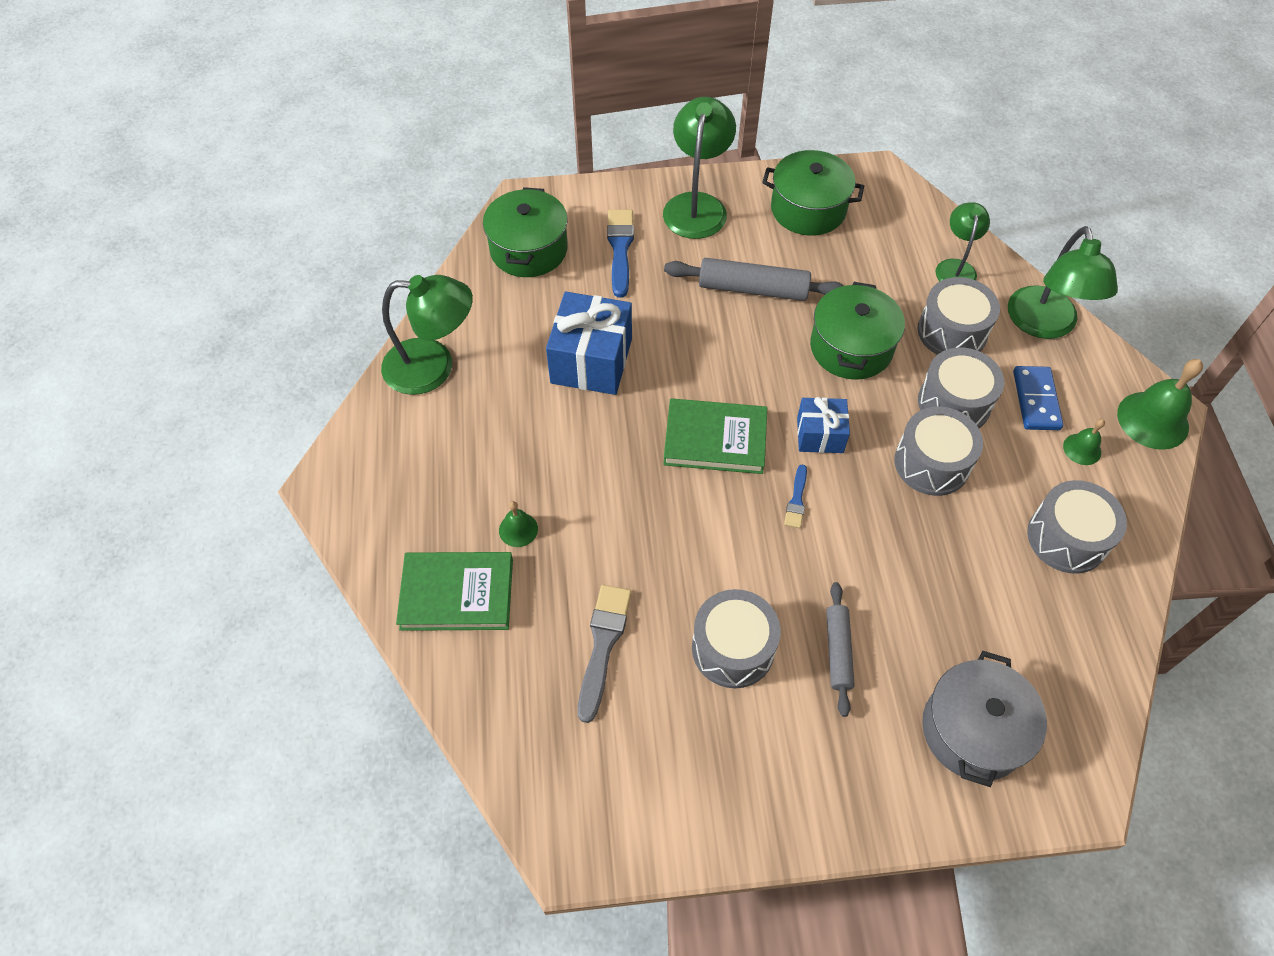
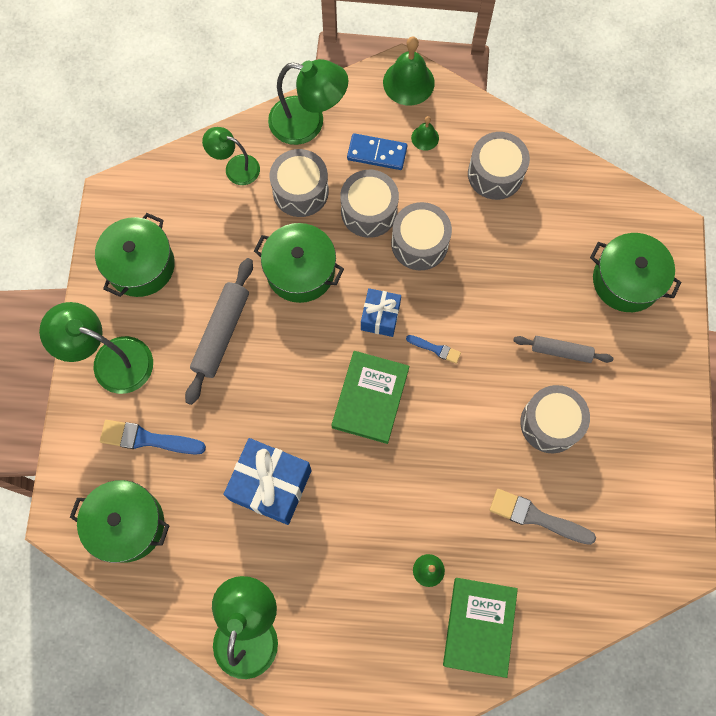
camera: 80 degrees left, 15 degrees up
(973, 730) = (626, 280): grey pot -> green pot

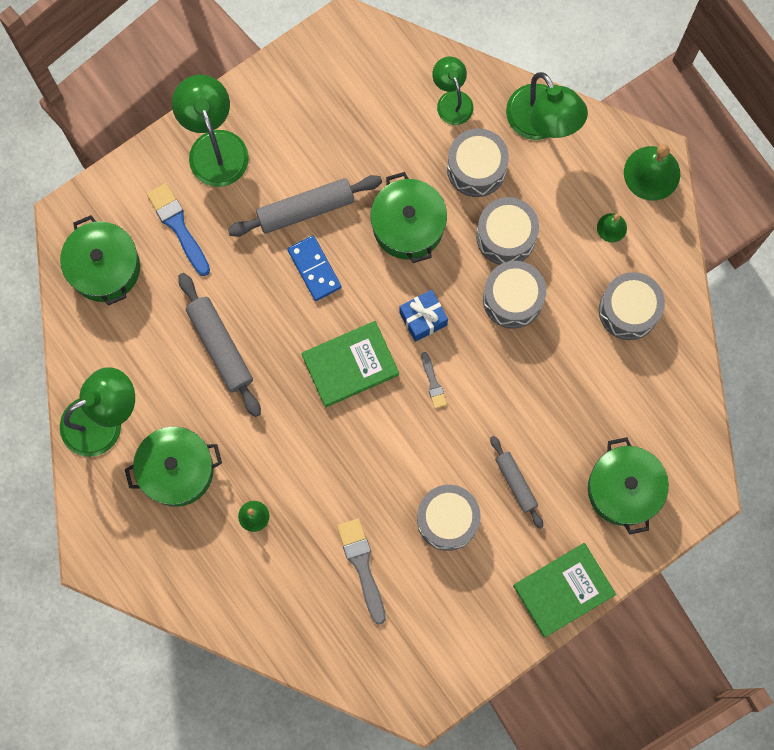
camera: 50 degrees right, 5 degrees up
(141, 265) = (307, 101): green pot -> green pot (177, 470)
(271, 485) = (220, 347): blue gift -> grey rolling pin
(377, 153) = (563, 201): blue domino -> blue domino (314, 269)
(435, 349) = (433, 383): blue brush -> grey brush
(479, 626) = (242, 586): green book -> green book (563, 590)

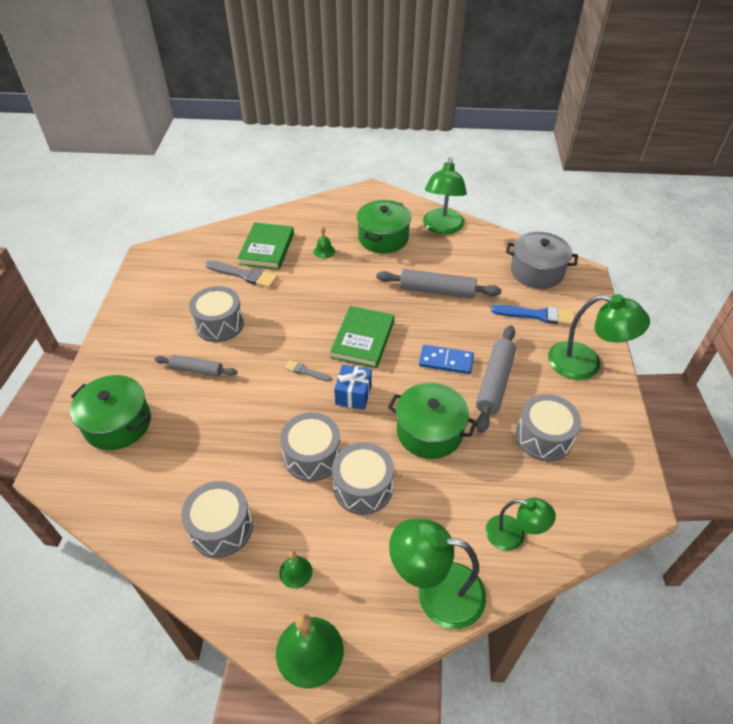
camera: 130 degrees right, 30 degrees down
(104, 268) = (536, 271): green pot -> grey pot
(476, 168) = (437, 509): grey drum -> grey drum (543, 437)
(563, 590) = (111, 349): green book -> green book (267, 249)

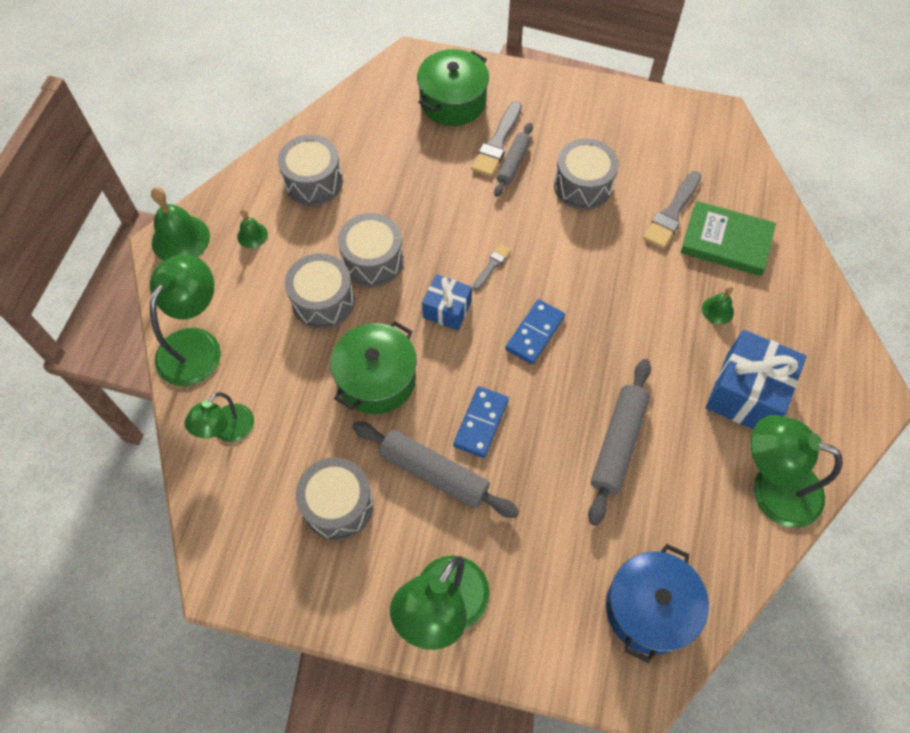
camera: 100 degrees right, 15 degrees up
(172, 383) = (497, 143): none -> grey brush
(363, 339) = (535, 333): green book -> blue domino
(383, 238) = (746, 393): green pot -> blue gift
(536, 271) = (649, 608): grey pot -> blue pot
(537, 315) = (549, 573): blue brush -> none

